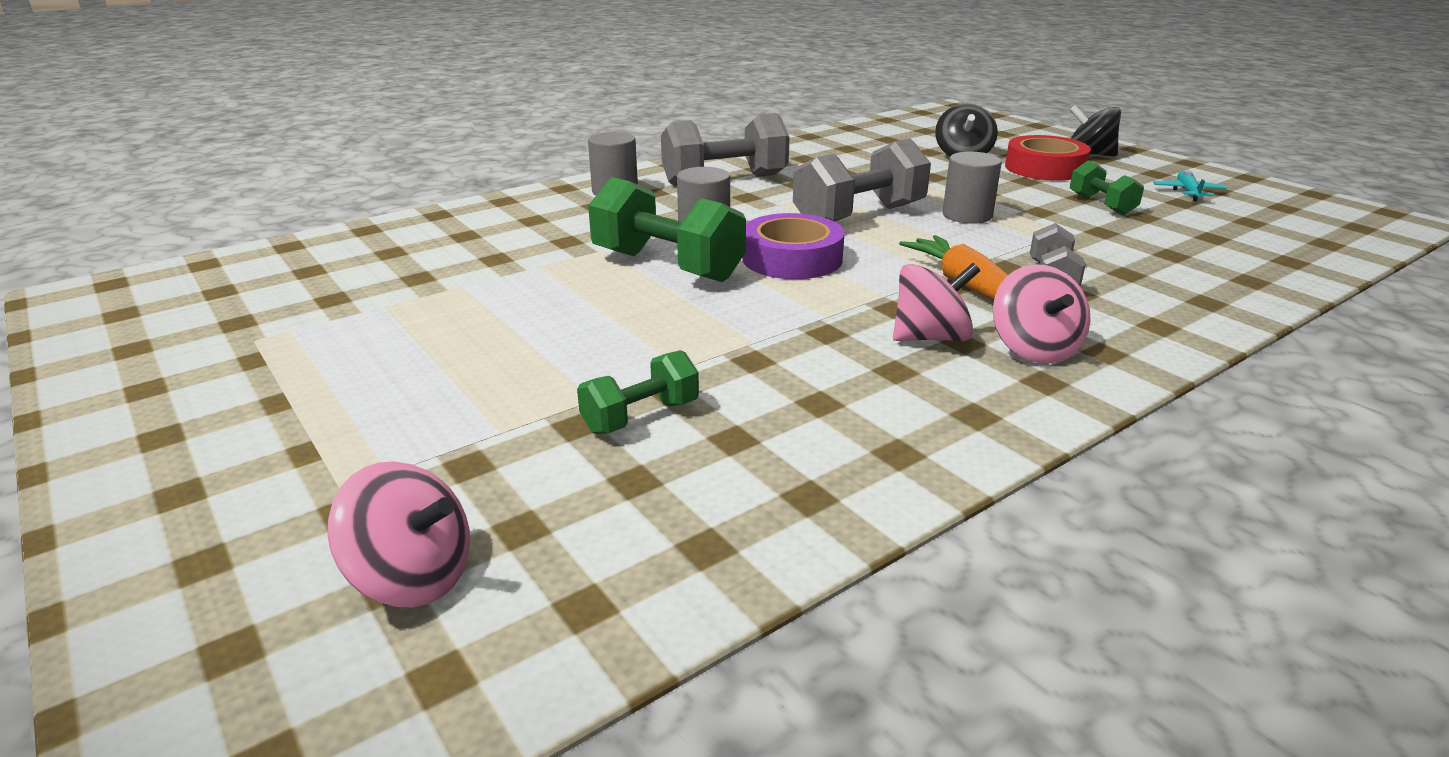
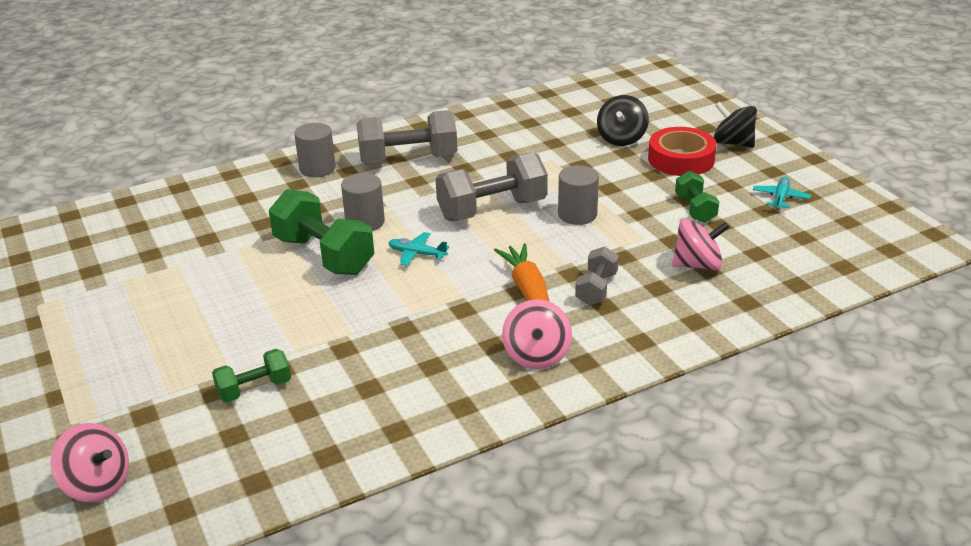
camera: 10 degrees right, 5 degrees up
(792, 258) = (417, 254): purple tape -> turquoise plane
(930, 337) = (472, 339): pink spinning top -> pink spinning top (697, 265)

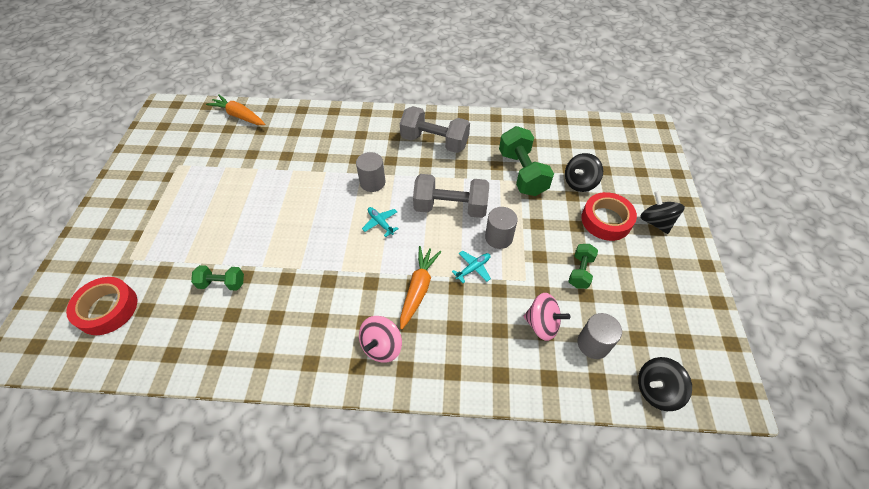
camera: 30 degrees right, 20 degrees up
(84, 223) = (239, 116): none -> orange carrot
(97, 484) = (107, 309): pink spinning top -> red tape
(317, 168) = (380, 127): grey cylinder -> grey cylinder (593, 344)
(324, 255) = (332, 198): green dumbbell -> green dumbbell (522, 173)
(596, 289) = (460, 309): grey dumbbell -> none
(780, 198) = (650, 291): turquoise plane -> turquoise plane (473, 268)
(856, 267) = (656, 390): none -> black spinning top

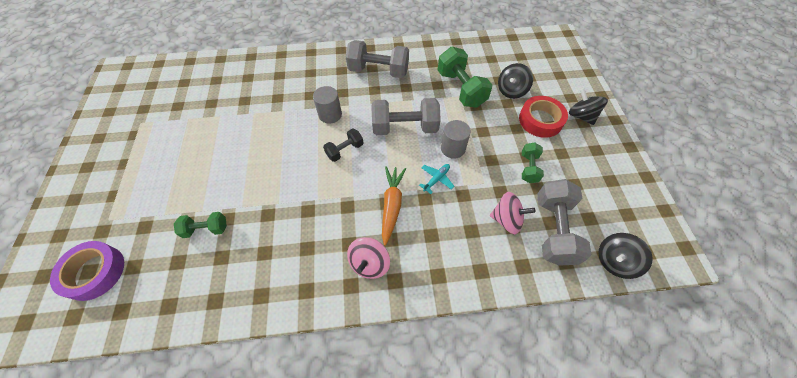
camera: 10 degrees left, 5 degrees up
(107, 309) = (94, 272): red tape -> purple tape
(239, 116) = (192, 69): orange carrot -> none
(380, 223) = (345, 150): turquoise plane -> black dumbbell
(593, 344) = (553, 229): grey cylinder -> grey dumbbell

